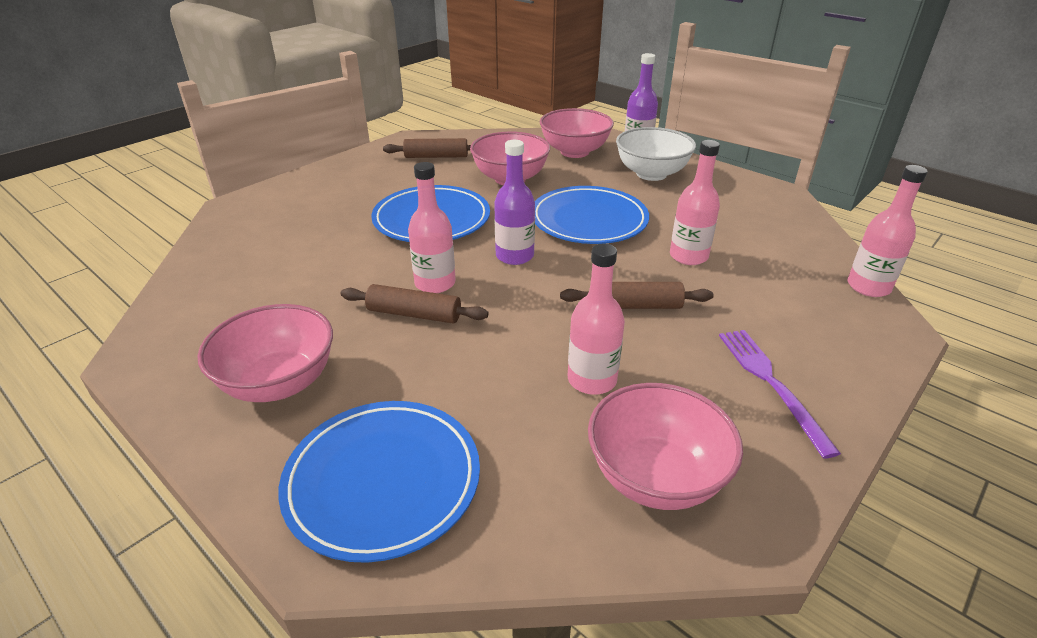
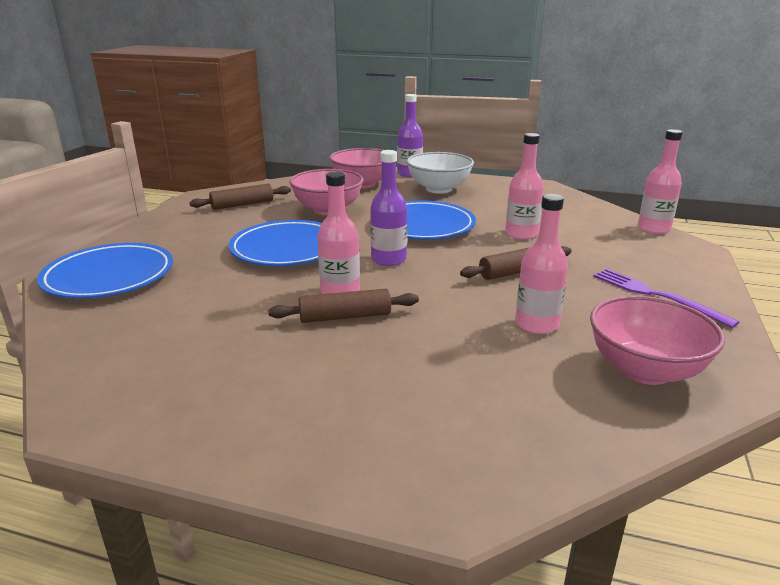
camera: 25 degrees left, 10 degrees down
(279, 383) = (270, 397): pink bowl -> none
(383, 481) = (447, 438): blue plate -> blue plate (109, 276)

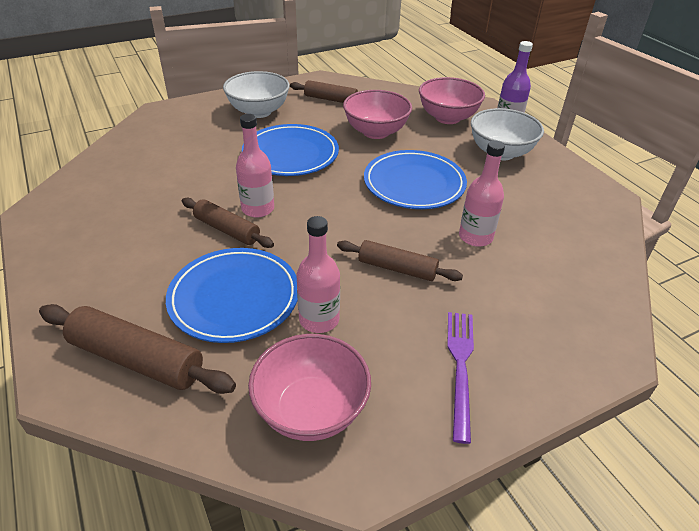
camera: 45 degrees right, 15 degrees up
(109, 276) = (175, 124): blue plate -> blue plate (234, 298)
(188, 235) = (258, 111): none -> white bowl
(388, 259) = (332, 201): purple bottle -> none
(473, 437) = (137, 359): none -> brown rolling pin
(653, 228) = (621, 308): pink bottle -> none

